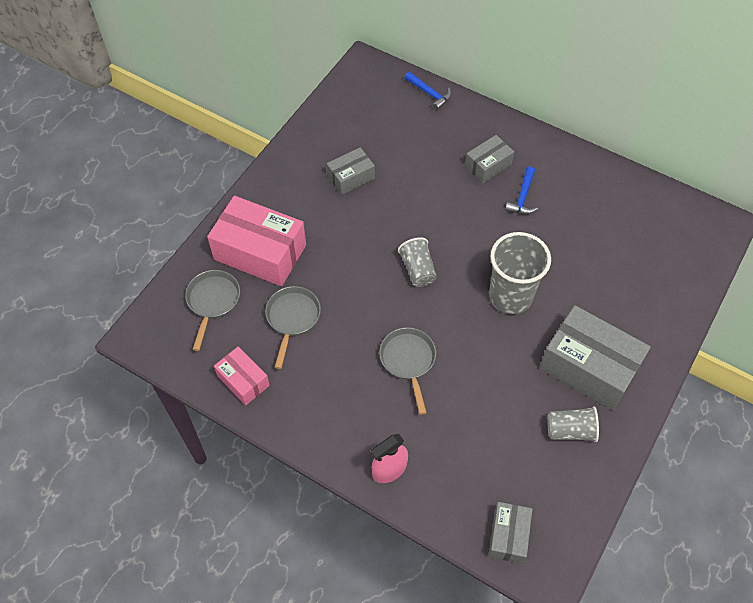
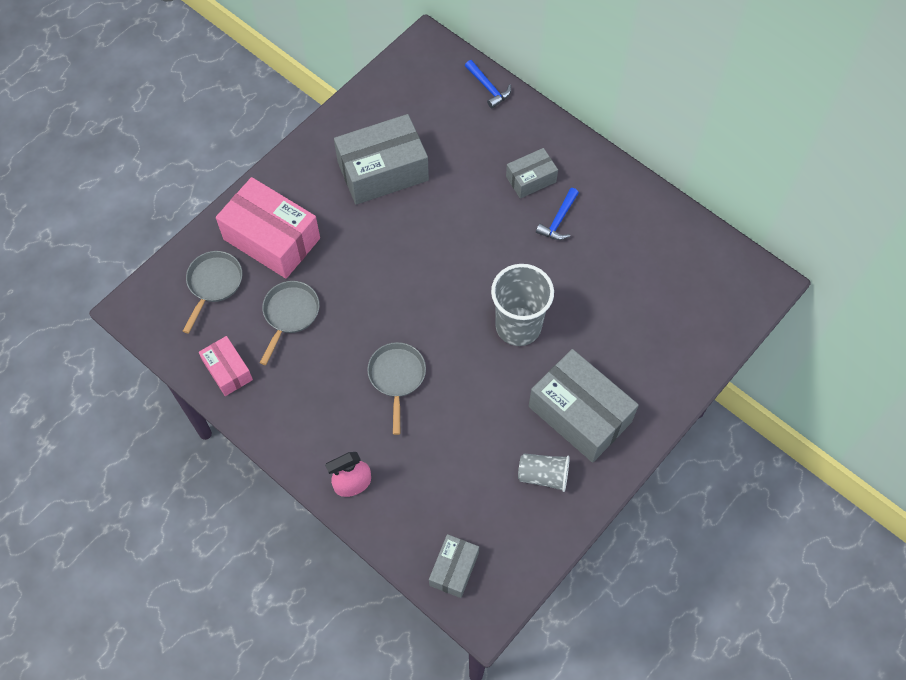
camera: 10 degrees right, 5 degrees up
(351, 177) = (382, 171): grey box -> grey box, size x1.86
(418, 270) = (429, 283): grey cup -> none

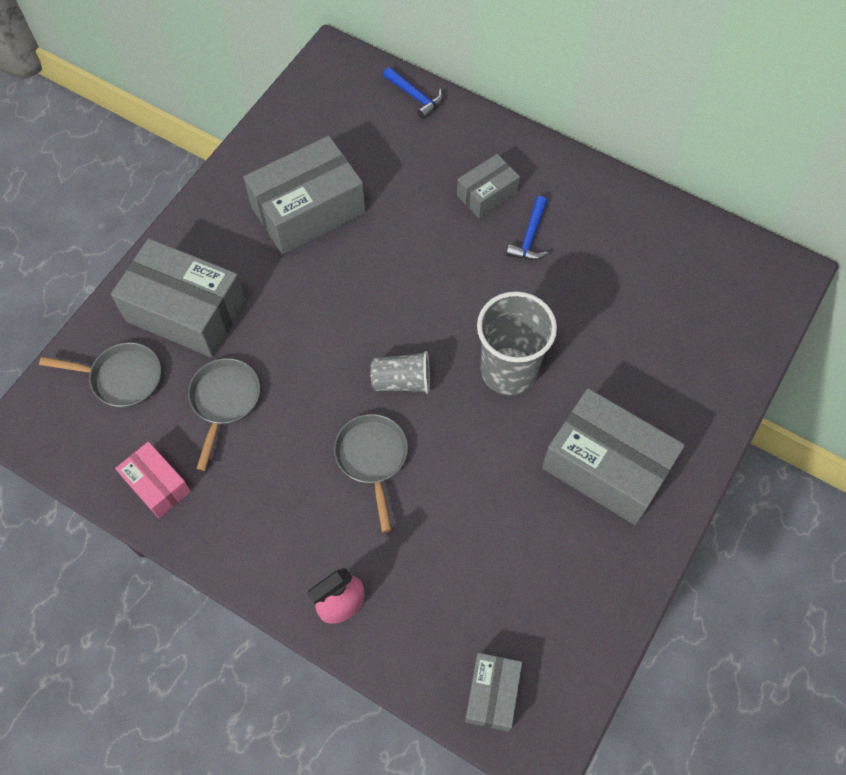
camera: 10 degrees left, 0 degrees up
(213, 284) = (122, 378): grey pan -> grey pan turned 90 degrees clockwise
(271, 239) = (186, 311): pink box -> grey box
(543, 475) = (578, 552): grey cup -> grey cup (401, 381)

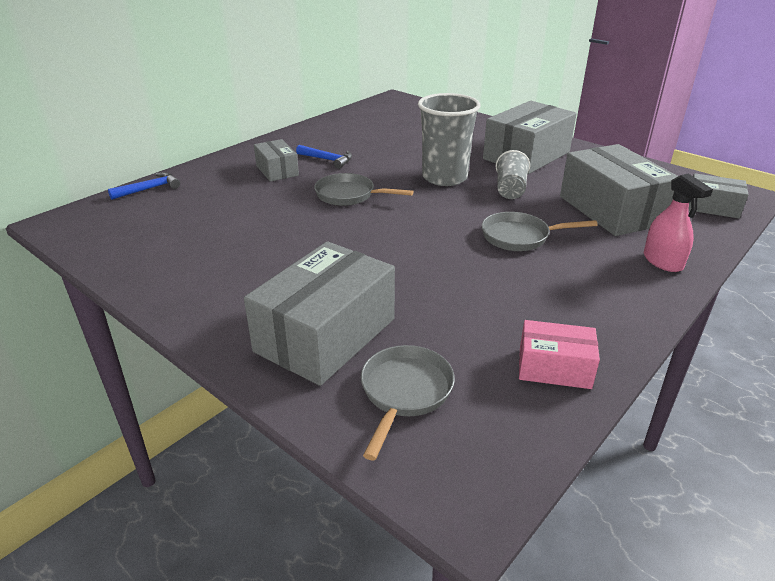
camera: 80 degrees left, 30 degrees down
(157, 485) = (554, 368): pink box -> pink box turned 45 degrees clockwise
(224, 401) = (450, 313): grey pan -> grey pan (349, 195)
(308, 210) = (237, 249): grey box -> grey box (611, 210)
(401, 381) = (445, 218): grey cup -> grey cup (510, 189)

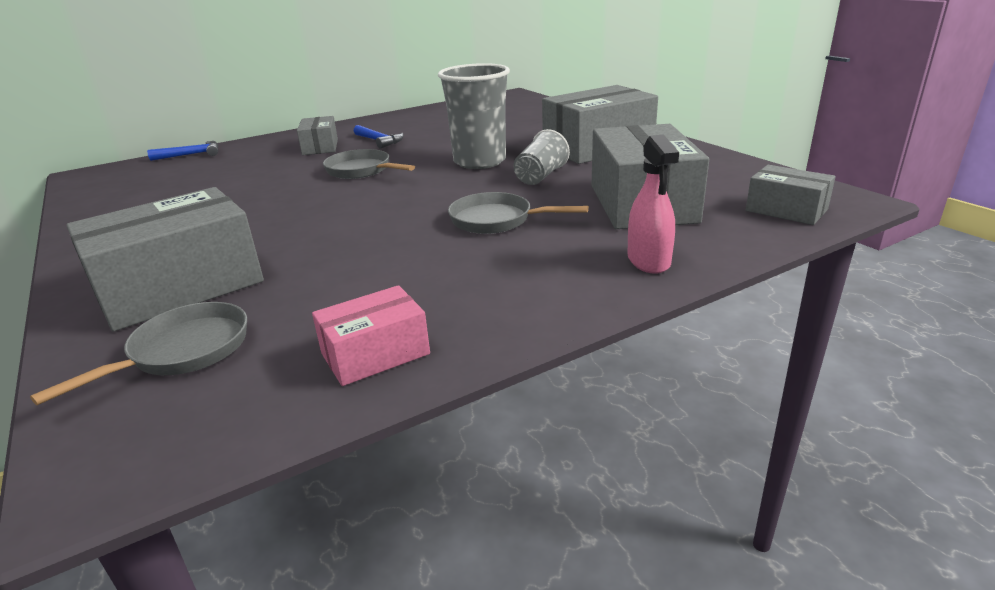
camera: 20 degrees right, 5 degrees down
(554, 368) = (375, 354): pink box -> pink box turned 60 degrees counterclockwise

